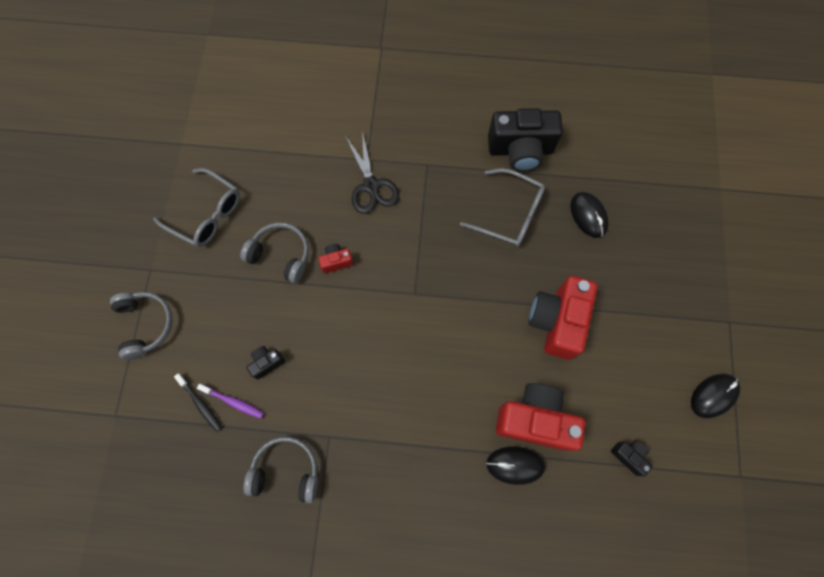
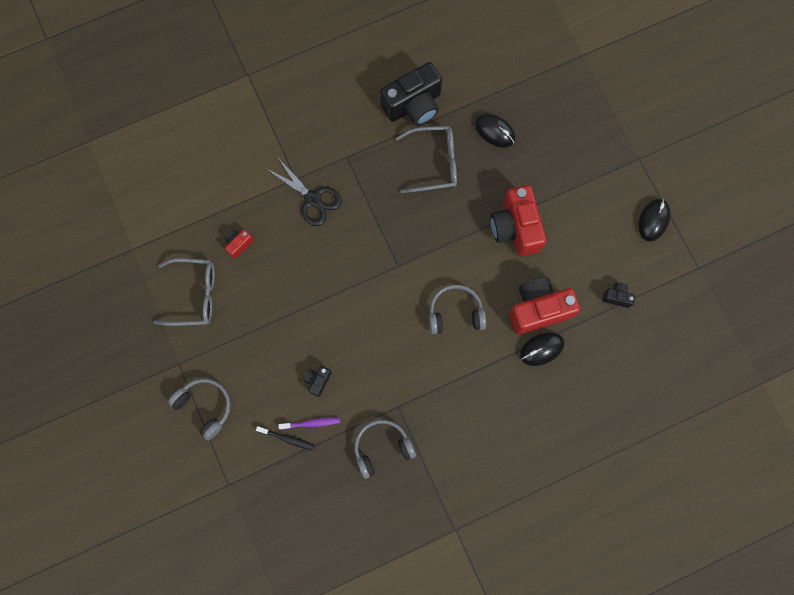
camera: 30 degrees left, 5 degrees up
(281, 255) = (276, 294): grey headphones -> grey headphones (455, 313)
(336, 261) = (322, 274): red camera -> red camera (239, 244)

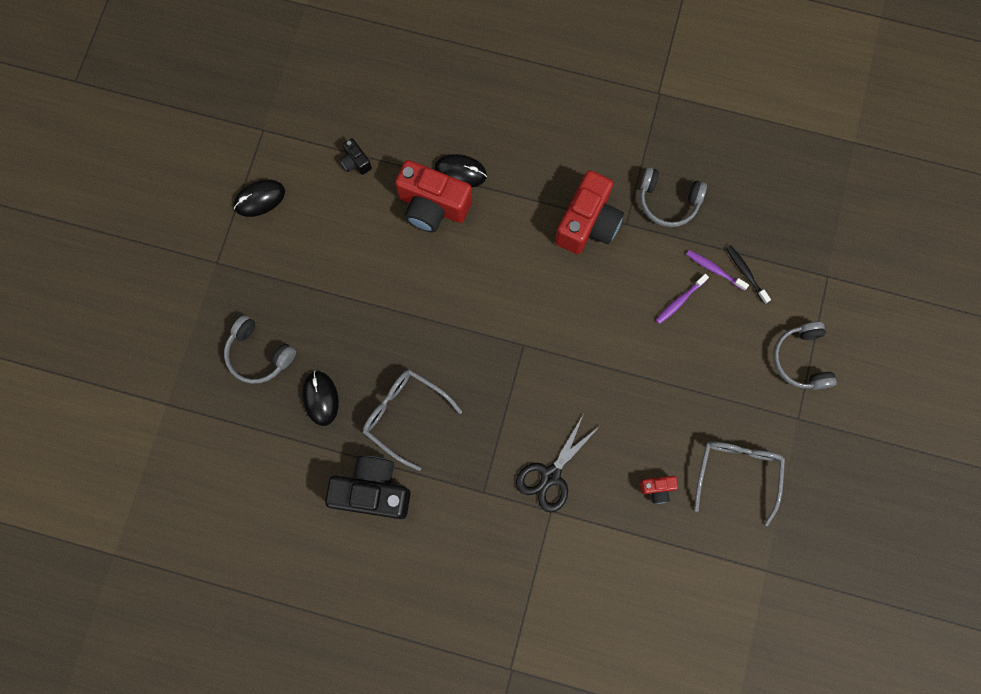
camera: 140 degrees left, 0 degrees up
(194, 295) = (737, 473): grey glasses -> grey glasses turned 60 degrees clockwise
(312, 199) = (550, 475): black scissors -> black scissors turned 135 degrees counterclockwise
(318, 381) = (680, 301): black camera -> purple toothbrush
(455, 313) = (508, 261): grey headphones -> grey headphones (259, 354)
(515, 228) = (386, 292): red camera -> red camera (587, 223)

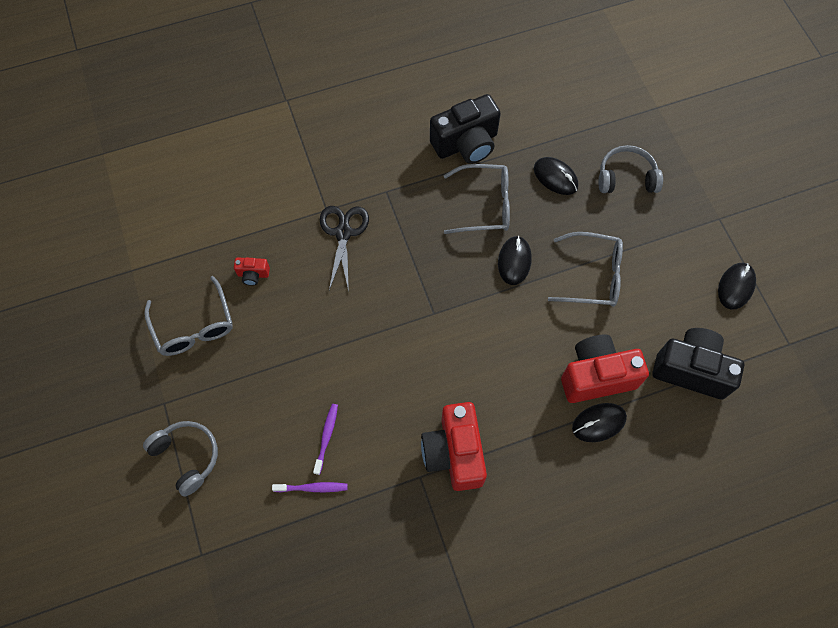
camera: 145 degrees right, 10 degrees down
(356, 162) = (691, 369): black camera -> black camera, size x2.22
(366, 287) = (593, 275): none -> grey glasses
(421, 344) = (514, 261): none -> black mouse
(657, 489) = (253, 274): red camera -> red camera turned 135 degrees counterclockwise
(668, 201) = (396, 526): grey headphones -> none
(746, 273) = (281, 504): black toothbrush -> none

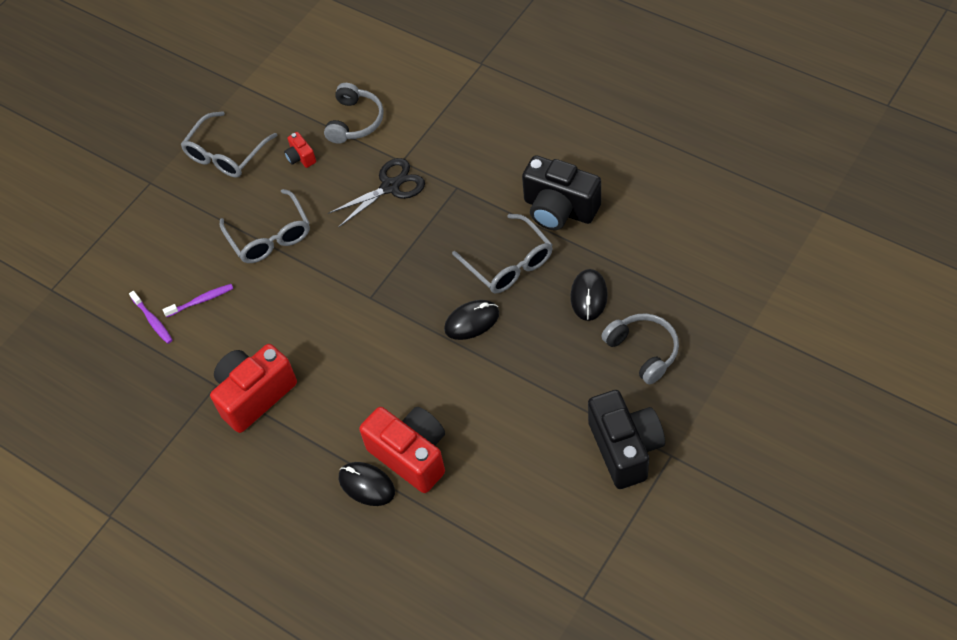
camera: 60 degrees right, 10 degrees down
(187, 456) = (119, 226): grey headphones -> grey headphones (355, 121)
(593, 275) = (511, 389): grey glasses -> grey glasses (270, 236)
(691, 369) = (481, 528): black camera -> black camera (625, 448)
(736, 286) = (606, 514): black mouse -> none

